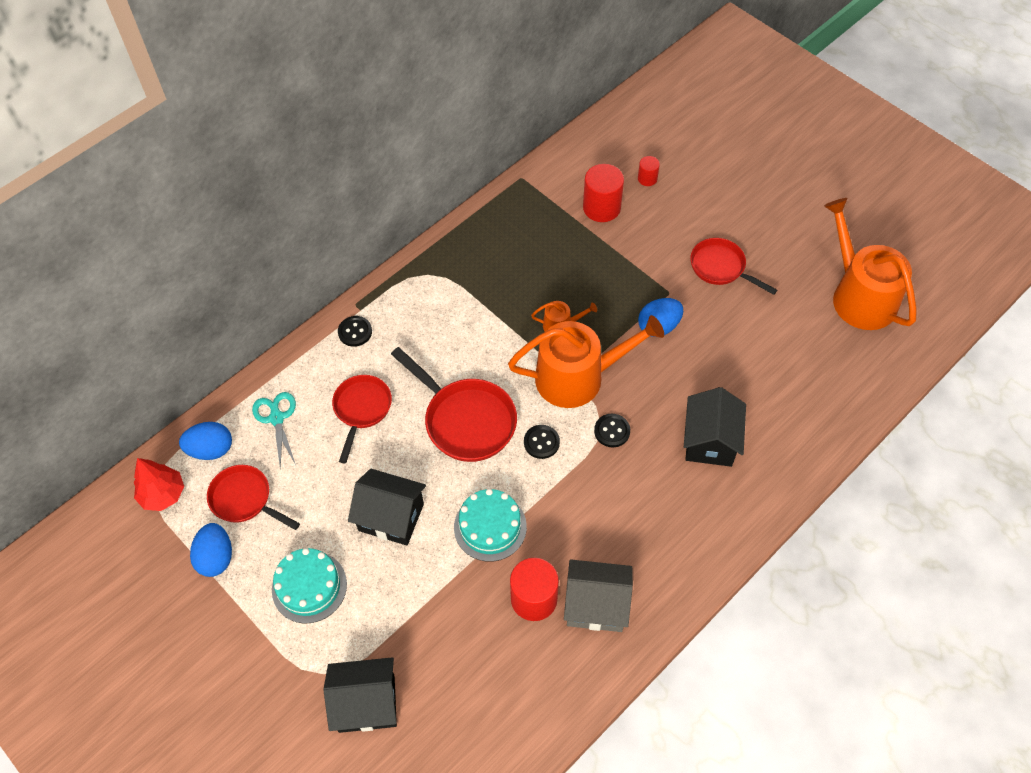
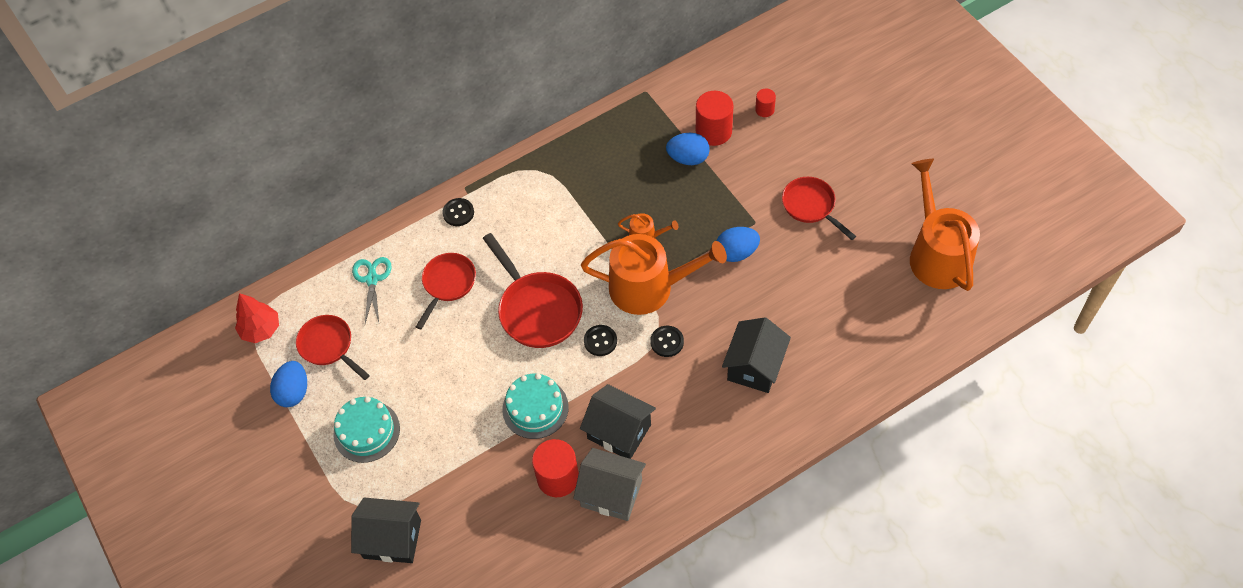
camera: 15 degrees right, 0 degrees up
(211, 449) = (310, 297): blue egg -> blue egg (688, 158)
(391, 517) = (451, 384): black house -> black house (619, 432)

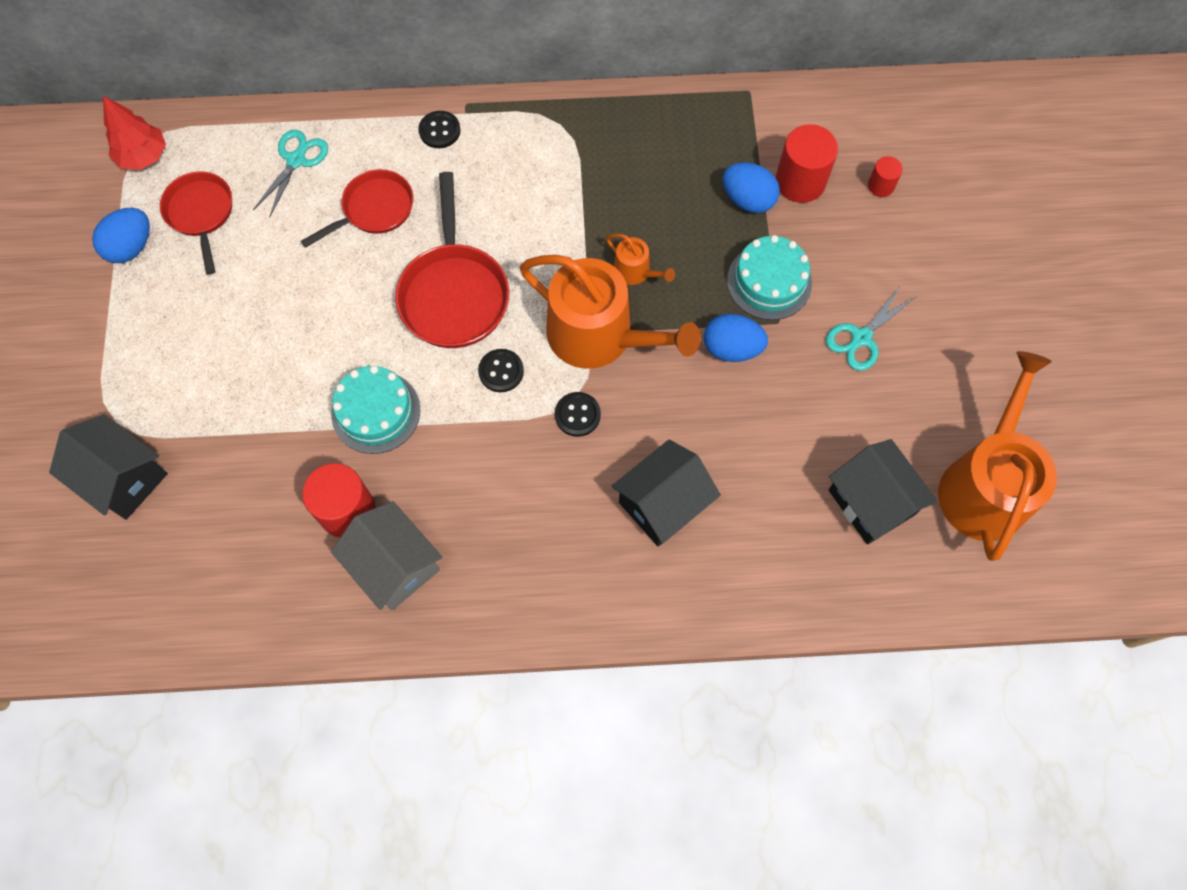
camera: 25 degrees right, 10 degrees up
(366, 431) = (177, 336): turquoise cake -> turquoise cake (769, 282)
(619, 432) = (452, 495): black house -> black house (871, 502)
(811, 206) = (861, 338): red pan -> turquoise scissors

